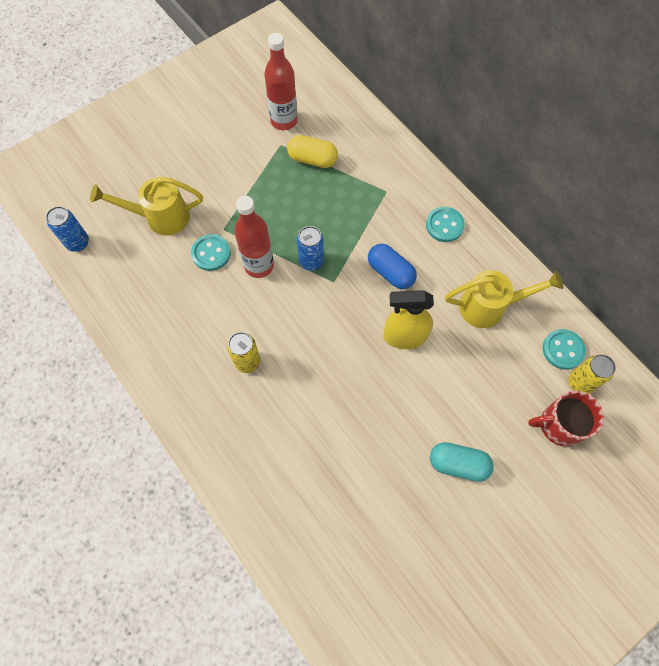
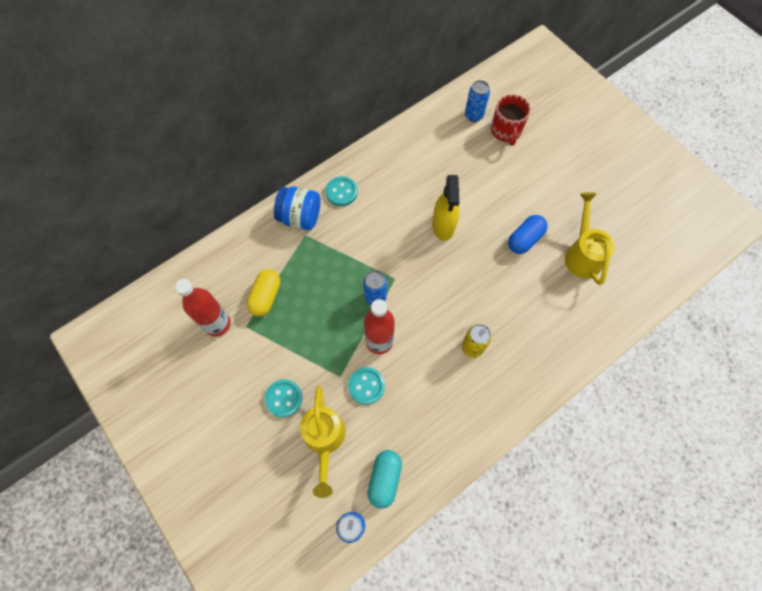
camera: 90 degrees left, 0 degrees up
(390, 272) = (386, 234): blue capsule -> blue capsule (524, 239)
(408, 185) = (300, 217): none -> blue jar
(458, 464) = (541, 195): turquoise capsule -> turquoise capsule (384, 479)
(489, 306) = (415, 166): yellow watering can -> yellow watering can (582, 254)
(563, 350) = (449, 123): turquoise button -> turquoise button (283, 398)
(580, 383) = (473, 115): yellow can -> blue can

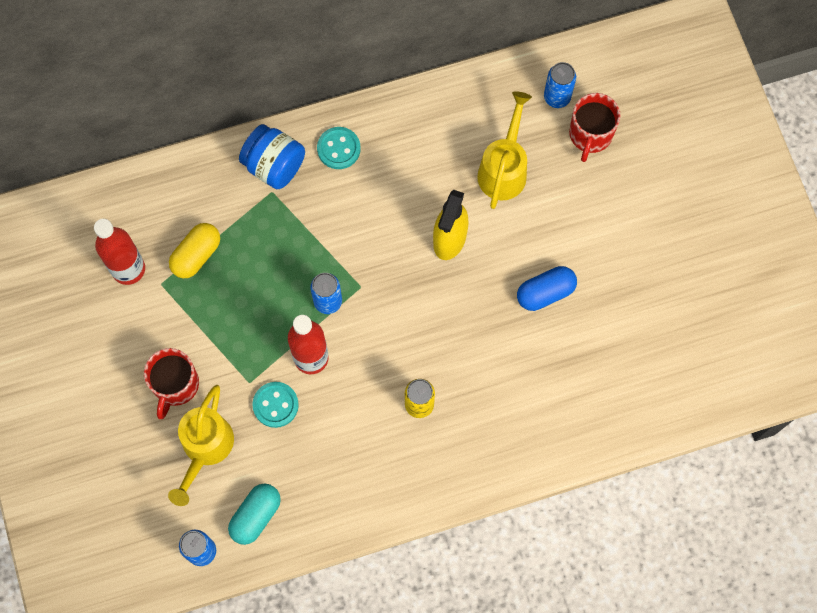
camera: 20 degrees right, 5 degrees up
(283, 398) = (175, 385): turquoise button -> red mug
(582, 254) = (609, 338): yellow watering can -> yellow watering can (504, 169)

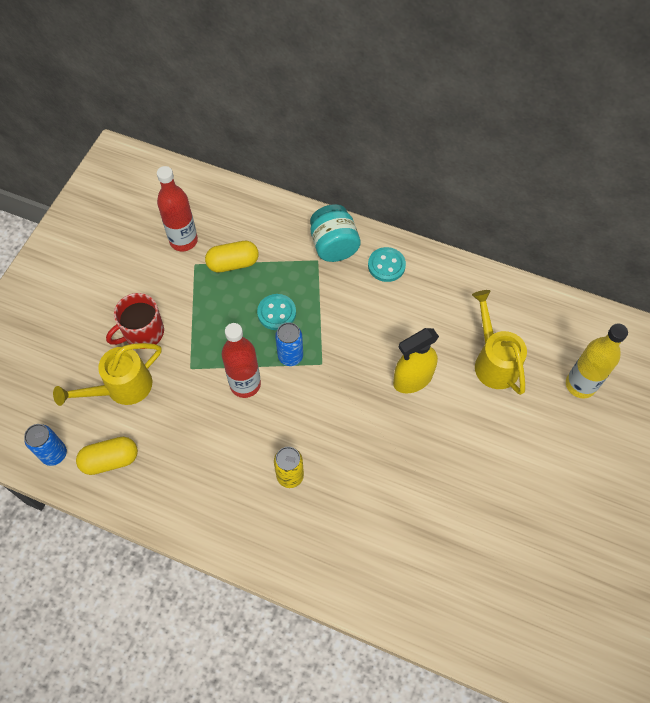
camera: 40 degrees right, 10 degrees down
(256, 516) = (110, 460): turquoise capsule -> yellow capsule
(274, 166) = (334, 246): blue jar -> turquoise jar
(275, 405) = (193, 396): turquoise button -> turquoise button (276, 313)
(504, 169) = (493, 361): yellow watering can -> yellow watering can turned 75 degrees counterclockwise
(545, 293) = (452, 470): blue capsule -> none
(557, 97) = (575, 341): blue can -> none
(590, 135) = (580, 385): red mug -> yellow bottle

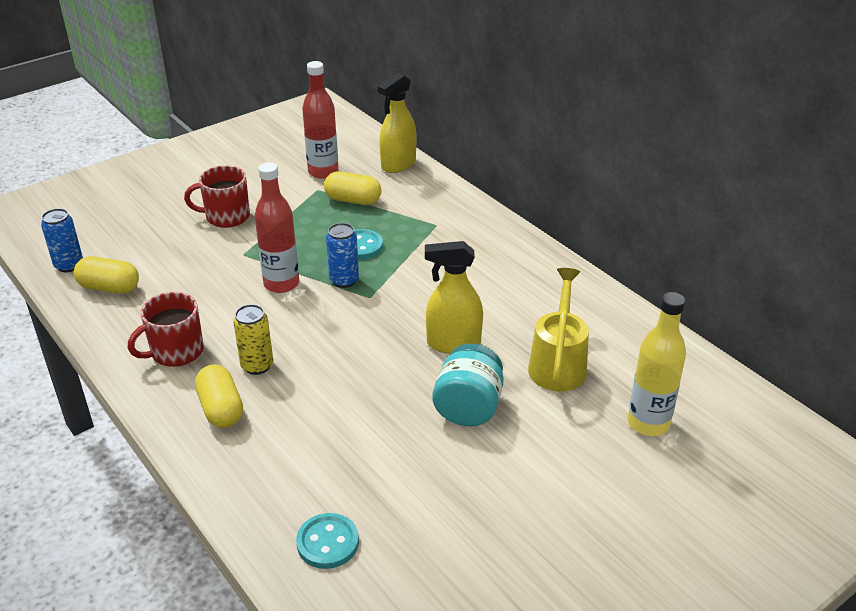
camera: 30 degrees right, 25 degrees down
(122, 388) = (170, 245): yellow watering can -> none
(219, 496) = (175, 352): none -> red mug
(239, 203) = (398, 164): none -> yellow spray bottle
(295, 530) = (221, 409): none -> yellow capsule
(334, 246) = (462, 220): turquoise jar -> turquoise jar (468, 407)
(386, 265) = (503, 251): turquoise button -> turquoise button (327, 542)

